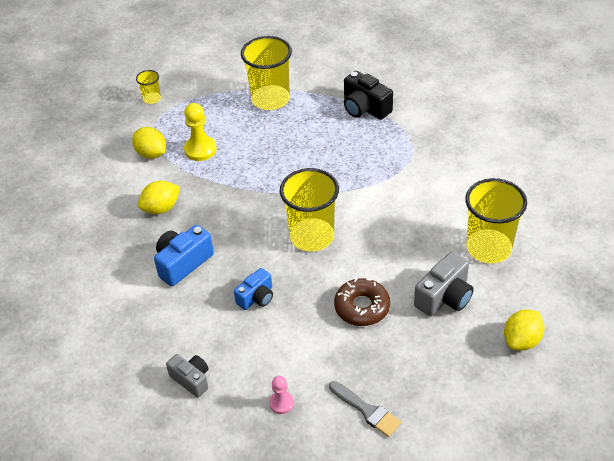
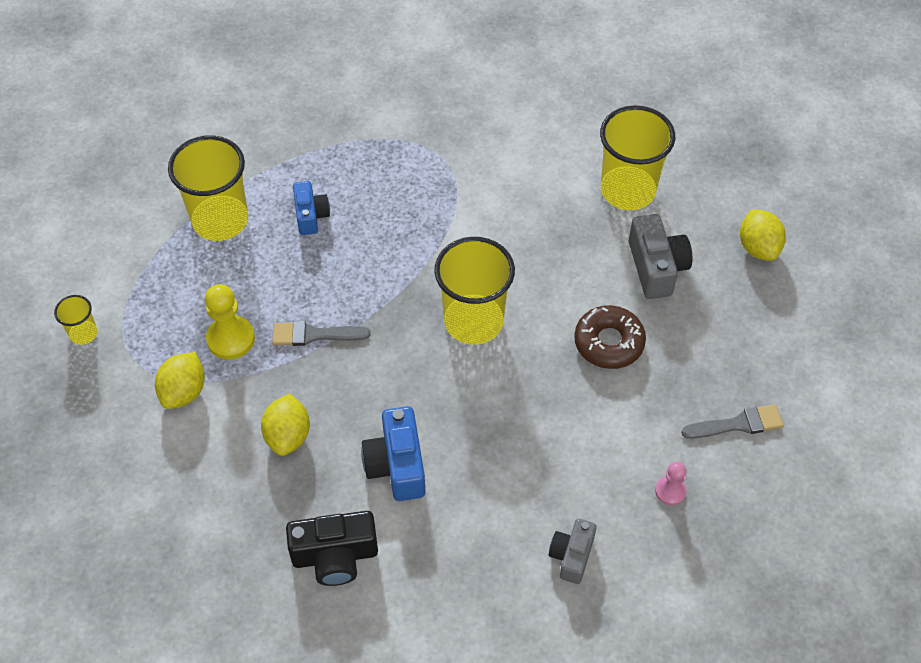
camera: 55 degrees left, 10 degrees up
(151, 154) = (184, 392): yellow lemon -> yellow lemon turned 60 degrees counterclockwise
(191, 379) = (571, 555): grey camera -> grey camera turned 60 degrees counterclockwise
(235, 178) = (314, 335): none -> grey brush
(256, 297) = (512, 425): blue camera -> blue camera (311, 215)
(365, 108) = (331, 149): black camera -> black camera (335, 556)

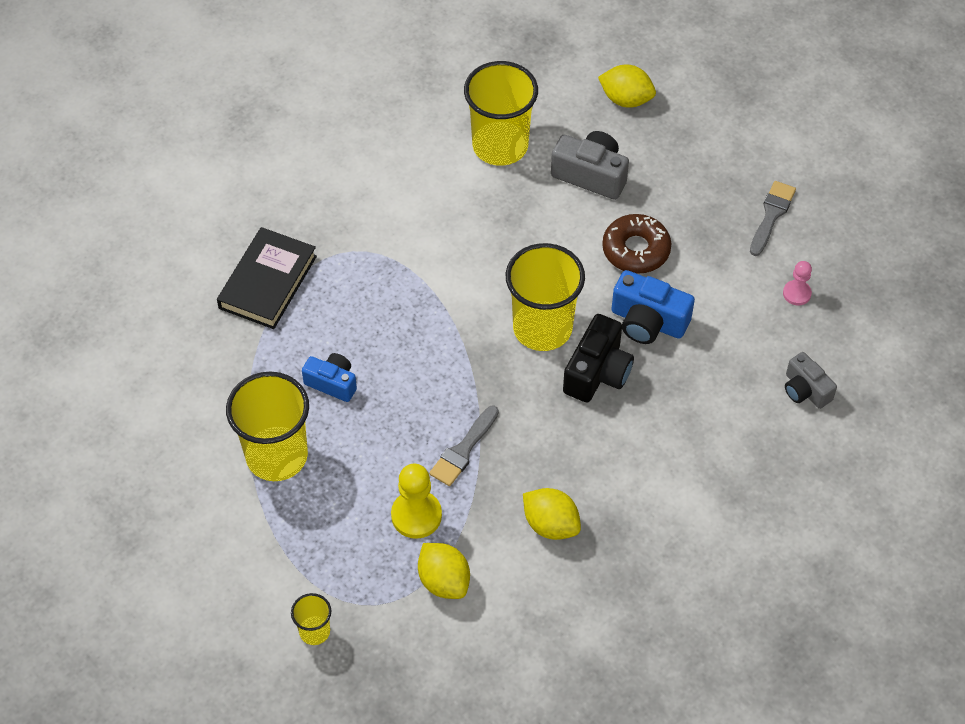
camera: 55 degrees left, 0 degrees up
(335, 556) = (691, 552): black camera -> black camera (598, 372)
(370, 124) = (267, 282): none -> black book
(396, 465) = (638, 461): blue camera -> blue camera (648, 322)

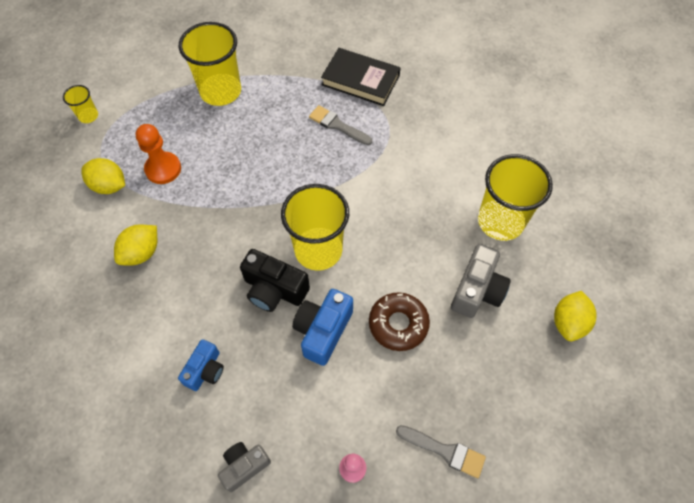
camera: 90 degrees right, 5 degrees up
(332, 383) = (275, 119): blue camera -> blue camera (205, 370)
(416, 515) = (163, 169): yellow pawn -> orange pawn
(444, 581) = (109, 186): yellow lemon -> yellow lemon turned 60 degrees clockwise
(463, 450) = (212, 197): grey brush -> grey brush (337, 125)

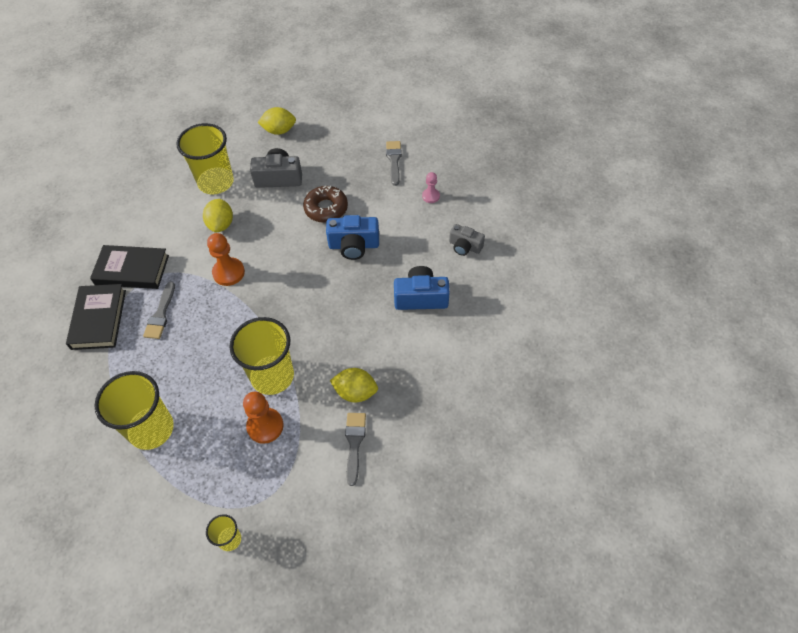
camera: 115 degrees left, 5 degrees down
(93, 231) = (354, 443): none -> grey brush
(109, 186) = (303, 461): yellow lemon -> yellow lemon (221, 224)
(205, 370) = (421, 297): blue camera -> blue camera, size x1.52
(274, 289) = (338, 287): black camera -> none
(318, 250) = (291, 275): yellow cup -> yellow cup (272, 376)
(356, 194) = (228, 272): none -> orange pawn
(406, 116) = (132, 270): none -> black book

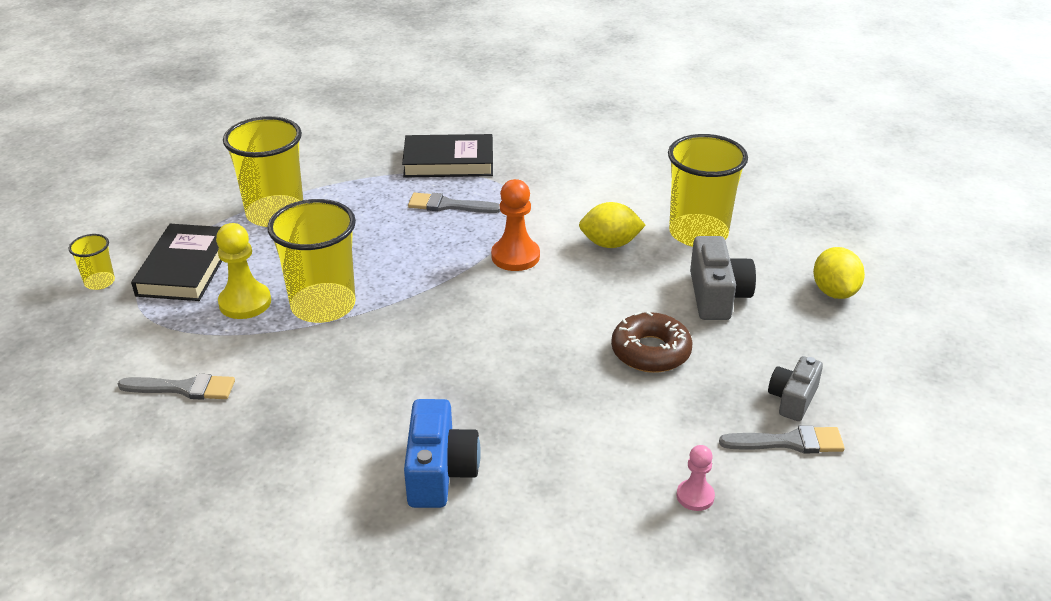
camera: 90 degrees right, 20 degrees down
(132, 270) = (526, 177): black book -> black book (185, 268)
(265, 426) = (245, 303): orange pawn -> yellow pawn
(354, 245) = (565, 386): blue camera -> none
(355, 392) = (270, 389): yellow lemon -> none
(465, 246) = (559, 545): grey camera -> grey camera (792, 399)

